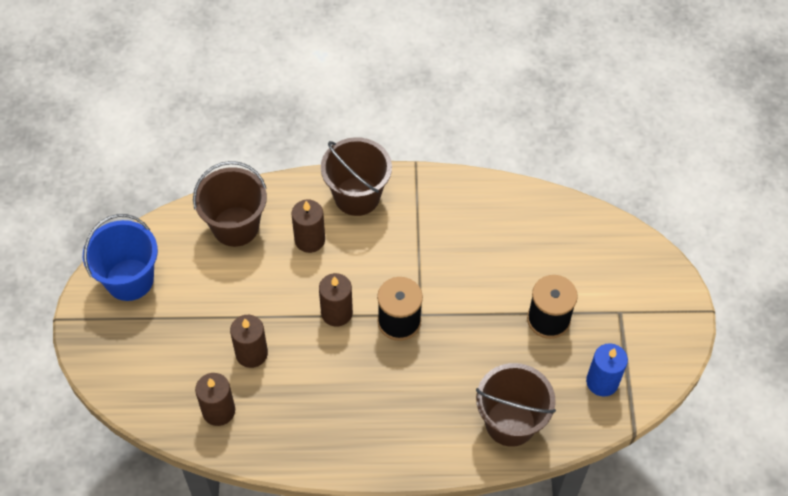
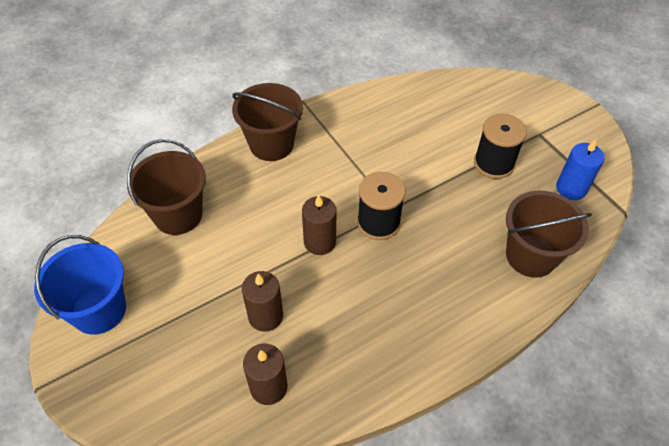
camera: 30 degrees left, 5 degrees down
(309, 240) = (254, 195): brown candle -> none

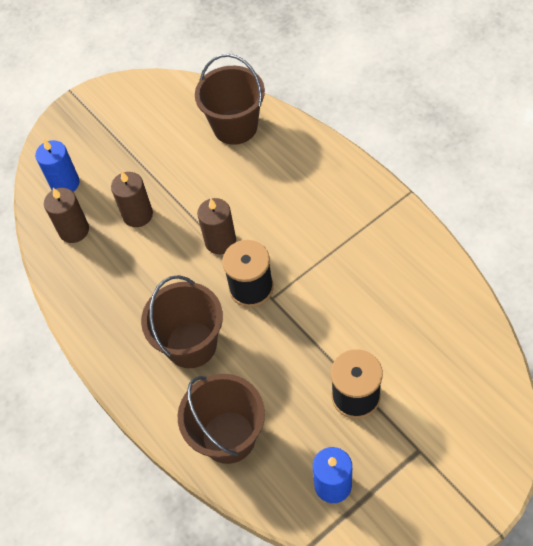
camera: 90 degrees right, 5 degrees up
(99, 310) = (134, 103): blue bucket -> none
(194, 396) = (65, 183): none -> blue candle
(271, 144) = (337, 178): brown bucket -> brown bucket (191, 344)

